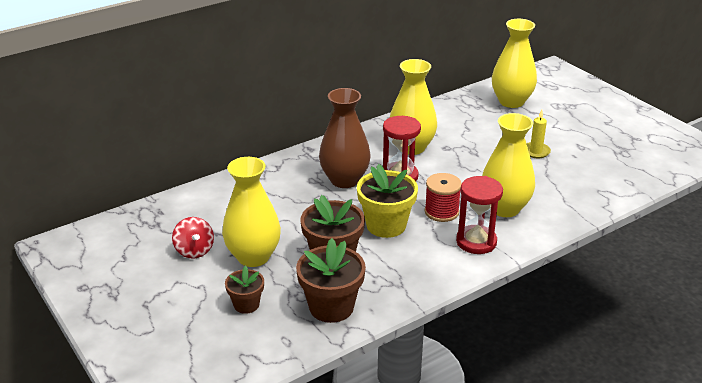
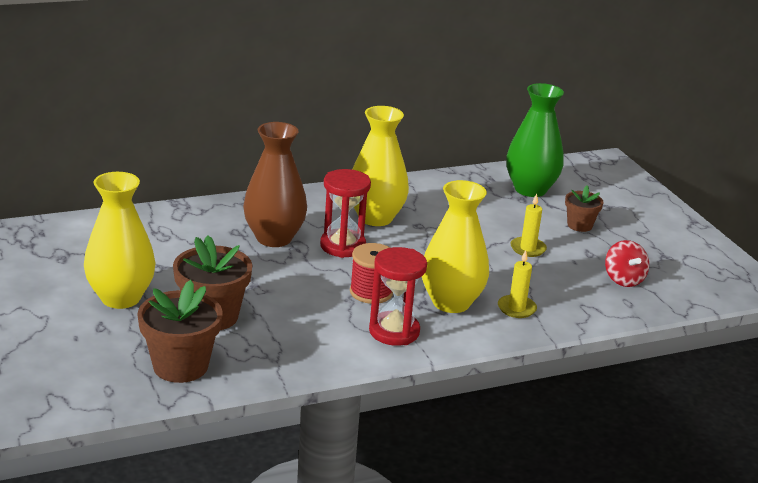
camera: 10 degrees right, 5 degrees down
(194, 250) = (57, 279): red spinning top -> red spinning top (623, 279)
(246, 304) = (84, 345): brown flower pot -> brown flower pot (579, 225)
(386, 225) = (295, 294): yellow flower pot -> none
(511, 101) = (530, 189): yellow vase -> green vase
(554, 203) = (516, 308): none -> yellow candle

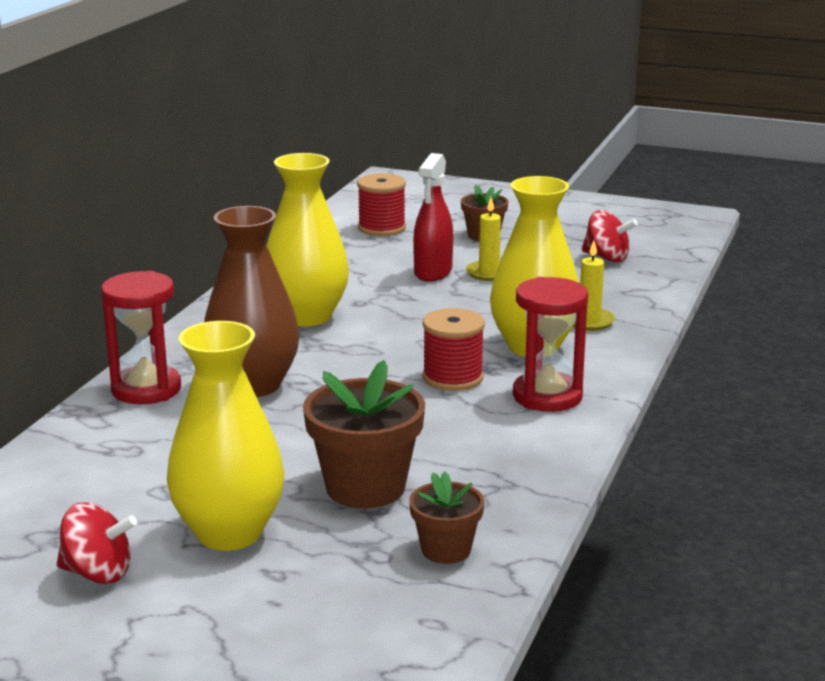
camera: 45 degrees left, 5 degrees down
(46, 281) = (98, 573): none -> red spinning top
(180, 366) = (446, 550): brown flower pot -> brown flower pot, size x0.58
(342, 246) = (335, 355): red hourglass -> red hourglass (146, 389)
(497, 231) = (433, 272): none -> red spray bottle
(530, 189) = (382, 228): green vase -> red spool

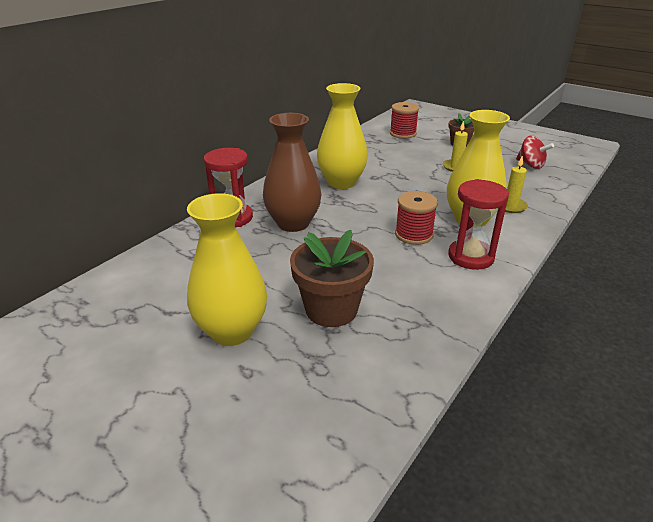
camera: 15 degrees right, 10 degrees up
(98, 573) = (138, 349): red spinning top -> none
(433, 272) = (423, 163): red spray bottle -> none
(446, 550) = (367, 373): brown flower pot -> none

